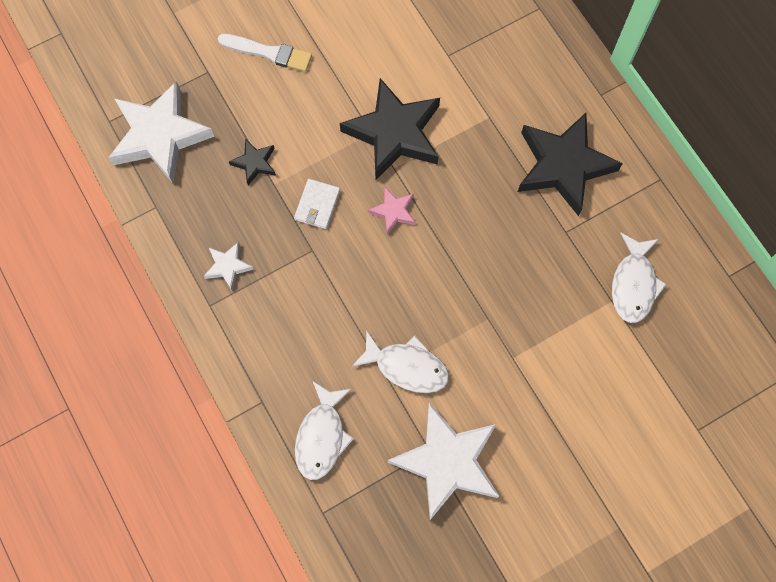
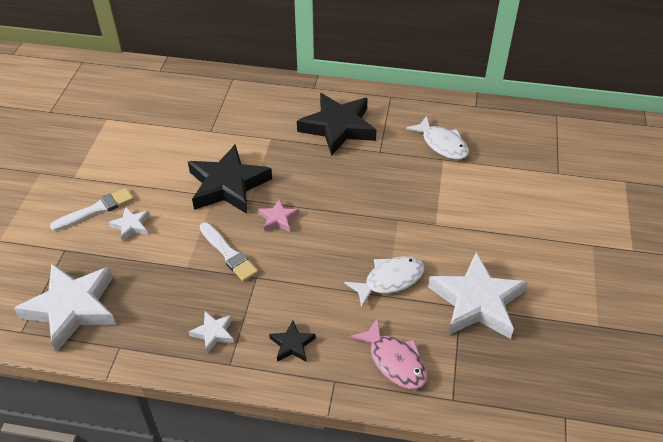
camera: 50 degrees left, 25 degrees down
(255, 163) = (159, 267): black star -> black star (292, 344)
(277, 98) = (131, 225): none -> white star
(317, 205) = (228, 254): white wallet -> white brush
(322, 436) = (394, 361): white fish -> pink fish

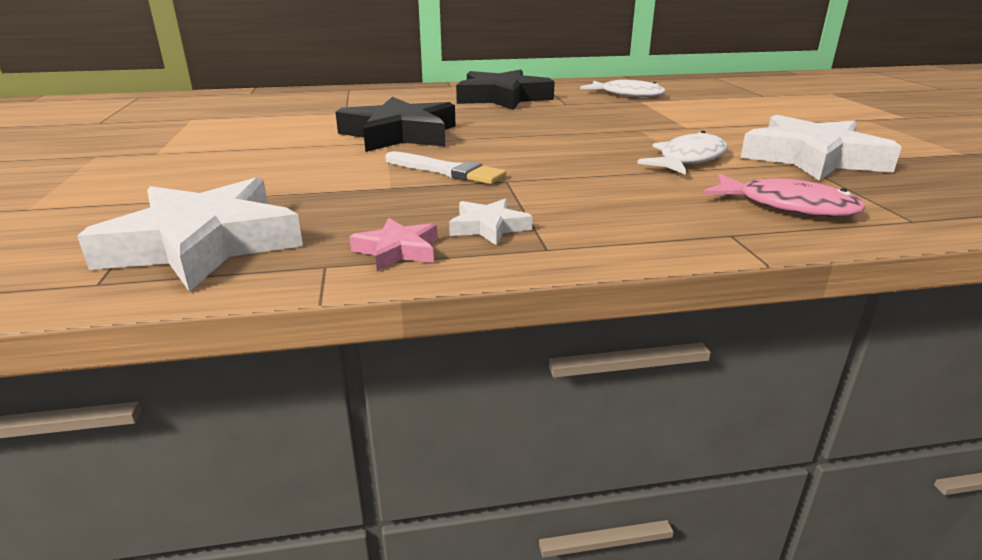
camera: 20 degrees left, 20 degrees down
(96, 210) = (206, 168): white brush -> none
(131, 225) = (274, 171): white star -> none
(278, 219) = (491, 144): pink star -> pink star (398, 250)
(292, 344) = (625, 217): black star -> none

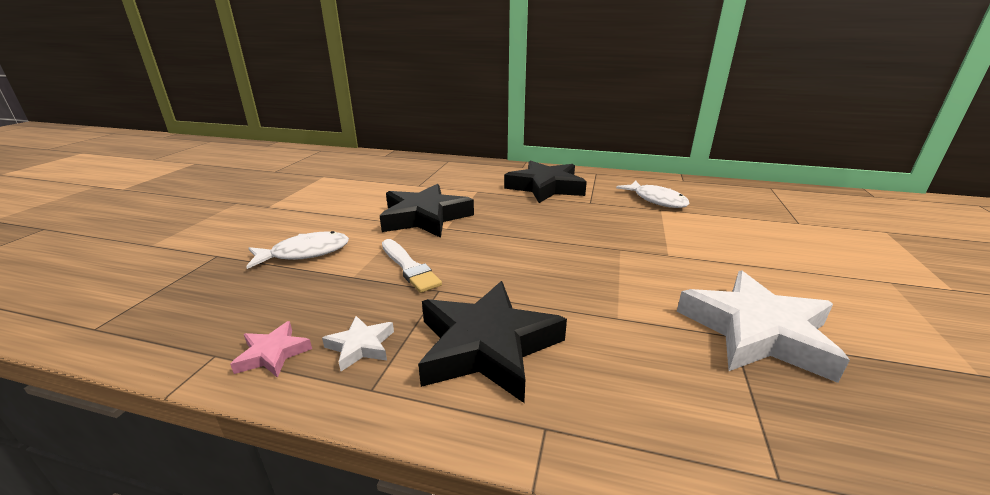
camera: 25 degrees right, 0 degrees up
(204, 244) = (183, 307): white star -> none
(613, 204) = (487, 346): none -> black star
(688, 160) = (620, 302): white fish -> white fish (305, 253)
(787, 206) = (648, 403): pink fish -> none

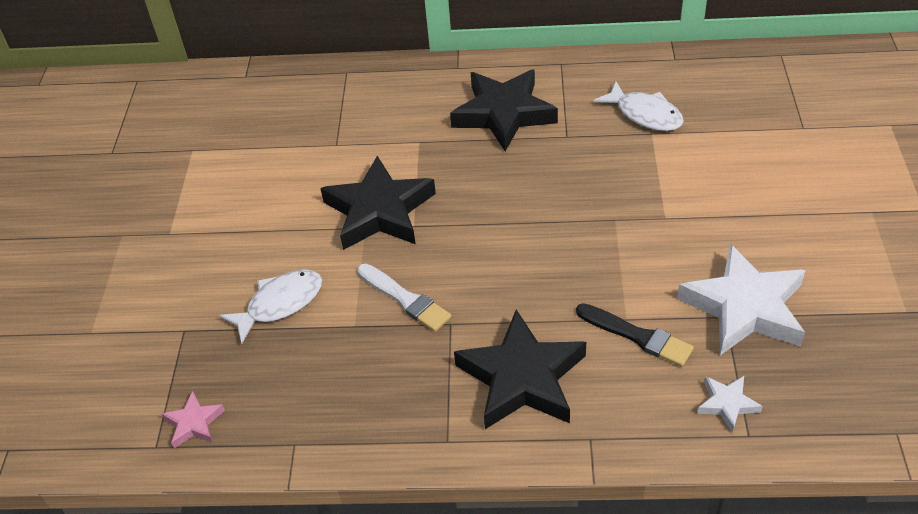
camera: 10 degrees left, 20 degrees up
(273, 354) = (344, 430): pink star -> pink star (194, 423)
(361, 346) = (414, 404): white star -> white star (727, 404)
(627, 334) = (637, 336): none -> black brush

